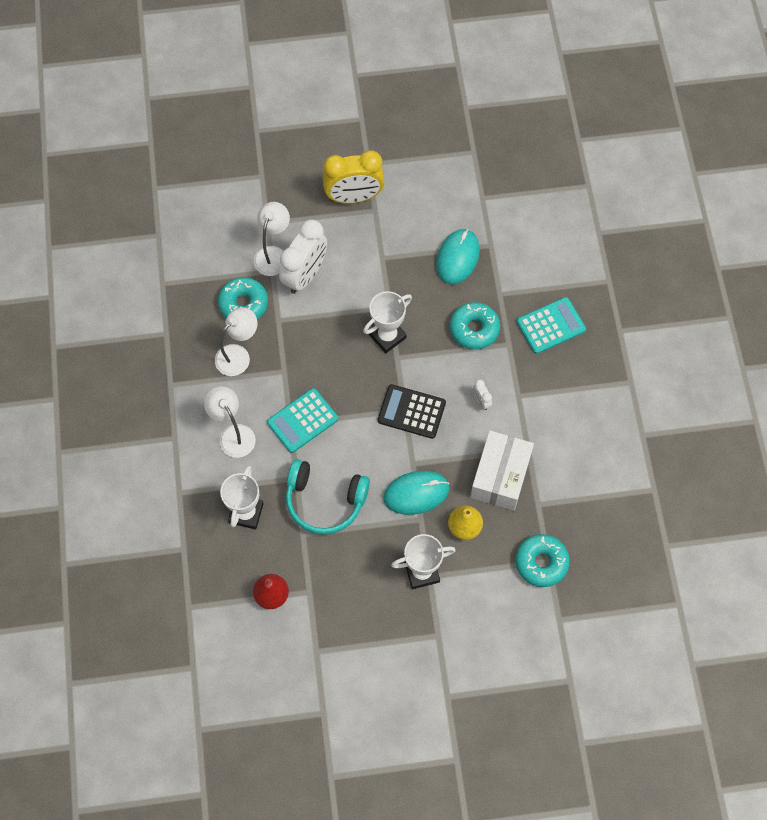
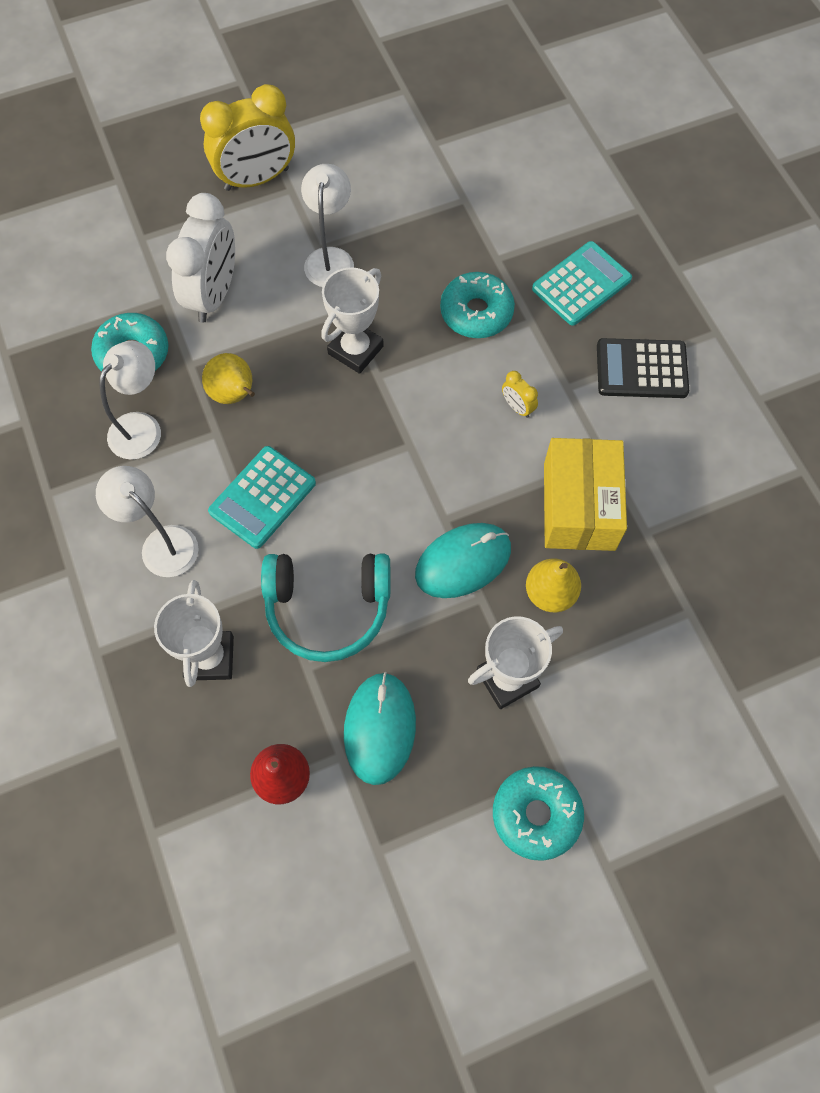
camera: 15 degrees left, 0 degrees up
(273, 254) = (161, 277): white lamp -> white lamp (330, 258)
(301, 348) = (234, 395): none -> yellow pear
(411, 412) = (421, 446): black calculator -> black calculator (641, 369)
(457, 258) = (424, 225): turquoise mouse -> turquoise mouse (379, 728)
(481, 401) = (517, 407): white clock -> yellow clock
(500, 476) = (578, 506): white box -> yellow box
(541, 562) = (681, 617): turquoise donut -> turquoise donut (536, 814)

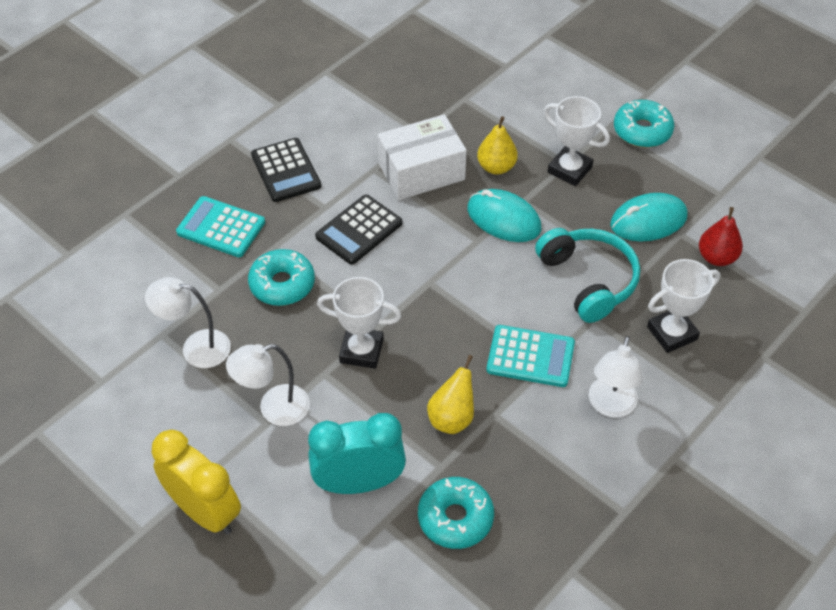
camera: 115 degrees left, 15 degrees down
(142, 426) = (521, 472): white lamp -> white lamp (196, 347)
(214, 295) = (359, 483): white clock -> turquoise clock
(517, 407) = (359, 230): yellow clock -> black calculator
(578, 506) = (421, 172): yellow box -> white box

